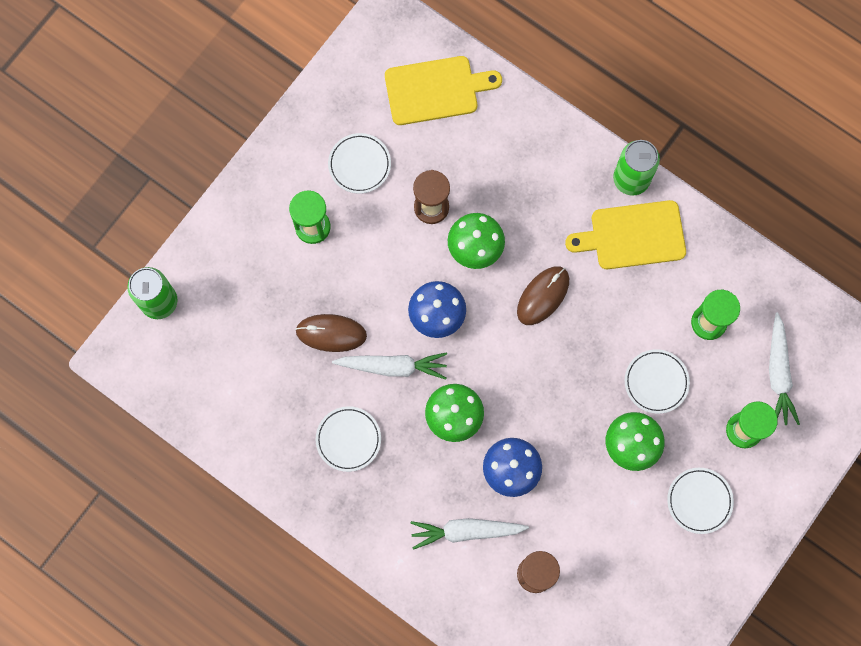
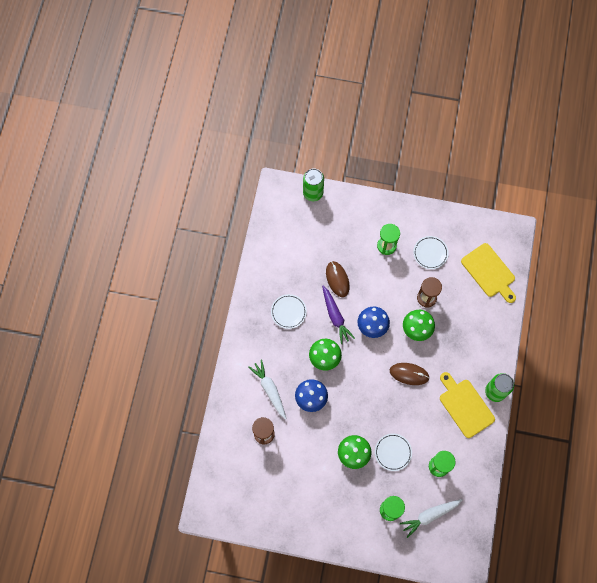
camera: 65 degrees right, 5 degrees down
(392, 366) = (335, 316): white carrot -> purple carrot
(699, 501) = (341, 502): white plate -> none

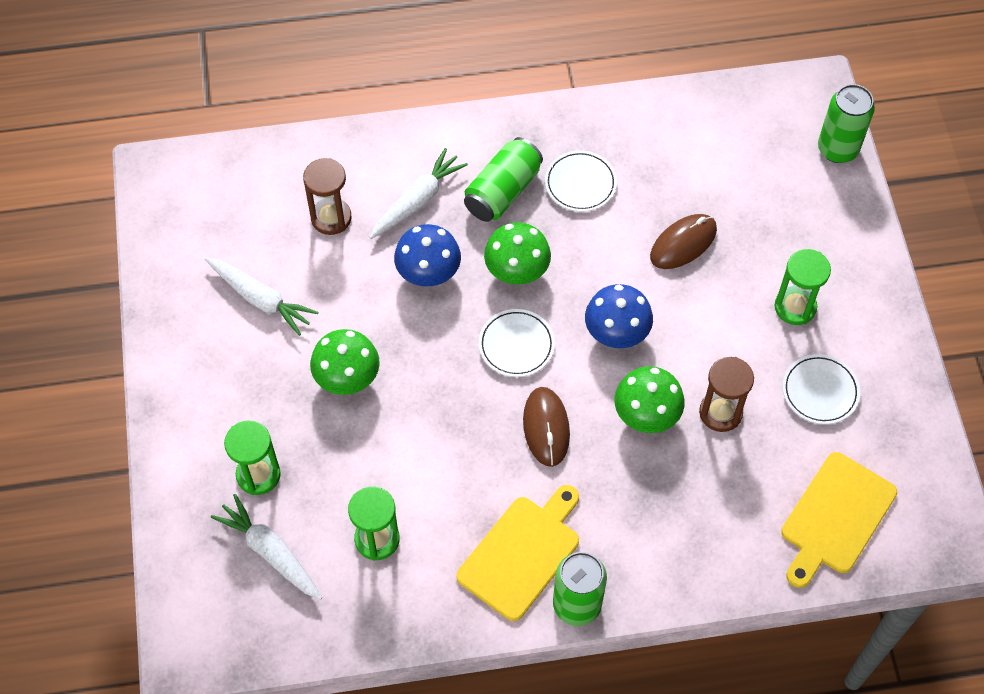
camera: 70 degrees right, 10 degrees down
(279, 348) = (502, 191): none -> green can
(297, 481) = (260, 299): none -> white carrot
(335, 316) = (607, 263): purple carrot -> none
(393, 452) = (375, 446): white plate -> white plate (516, 345)

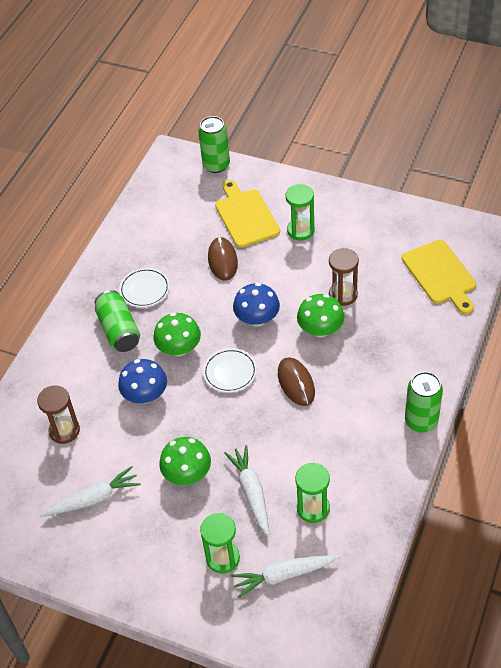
camera: 55 degrees left, 10 degrees down
(417, 201) = (90, 377): white carrot -> white carrot (251, 492)
(522, 553) = (371, 434): yellow cutting board -> yellow cutting board (245, 216)
(546, 427) = (296, 383): brown mouse -> brown mouse turned 45 degrees clockwise
(820, 391) = (360, 244): white plate -> none

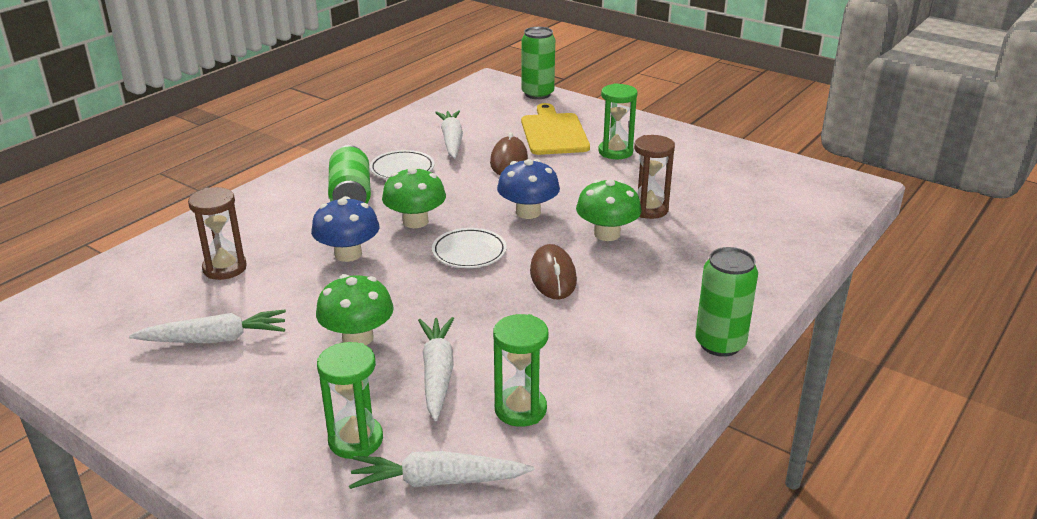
camera: 10 degrees right, 20 degrees down
(169, 245) = (451, 141): none -> white carrot
(440, 274) = (786, 212): yellow cutting board -> none

